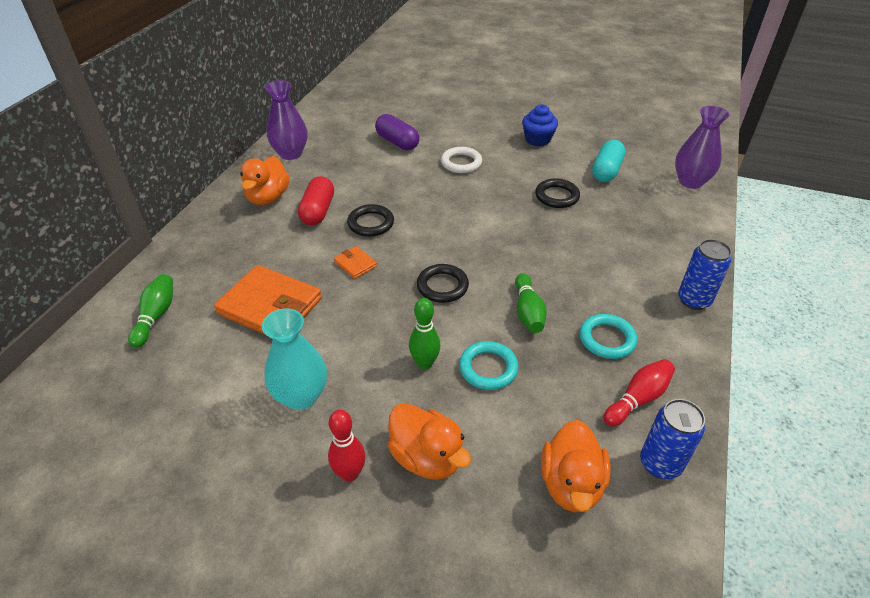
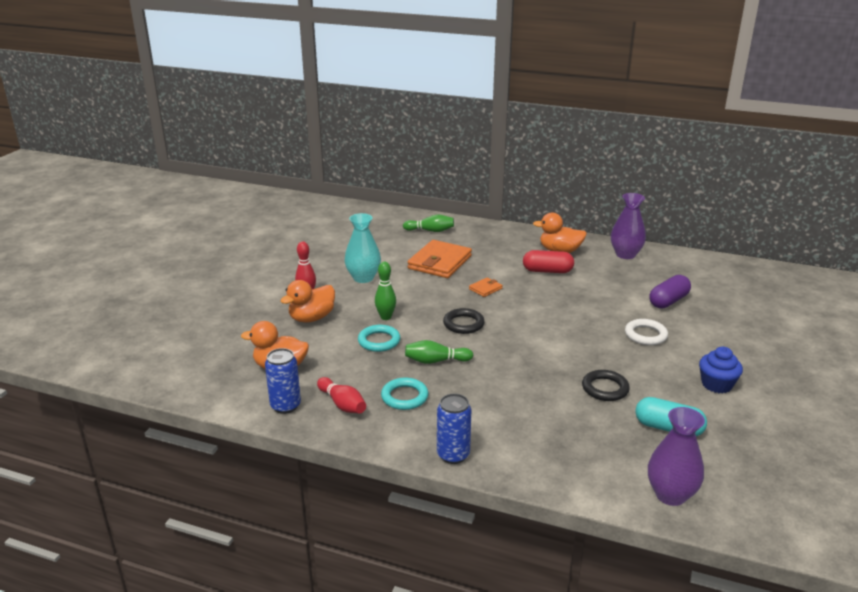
camera: 90 degrees right, 15 degrees down
(371, 223) = (536, 293): black ring -> none

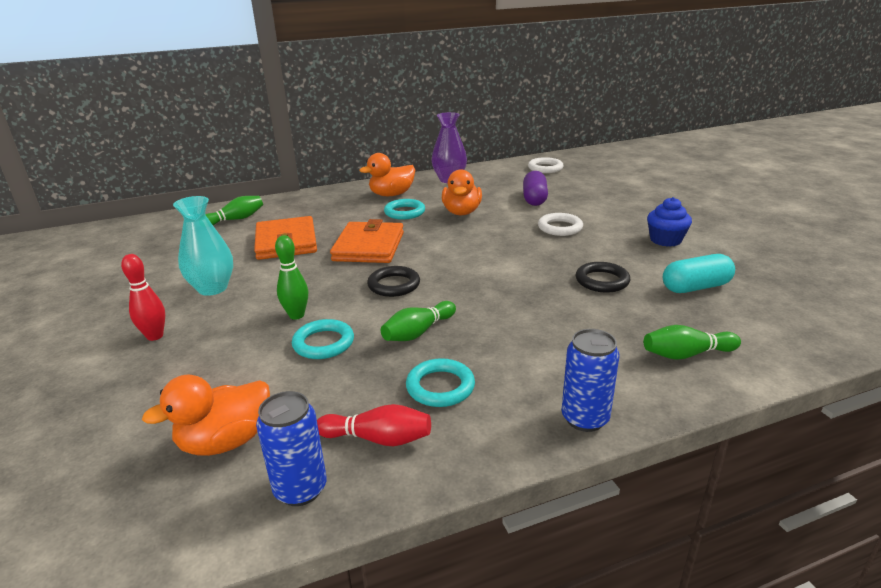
camera: 40 degrees left, 0 degrees up
(312, 318) = (196, 358): orange duck -> orange duck (461, 212)
(485, 289) = (369, 247): orange wallet -> orange wallet, size x2.19
(547, 271) = (404, 212): red capsule -> turquoise ring
(575, 461) = (686, 354): none -> green bowling pin
(670, 495) = (792, 338): purple vase -> none
(730, 275) = (545, 168): none -> white ring

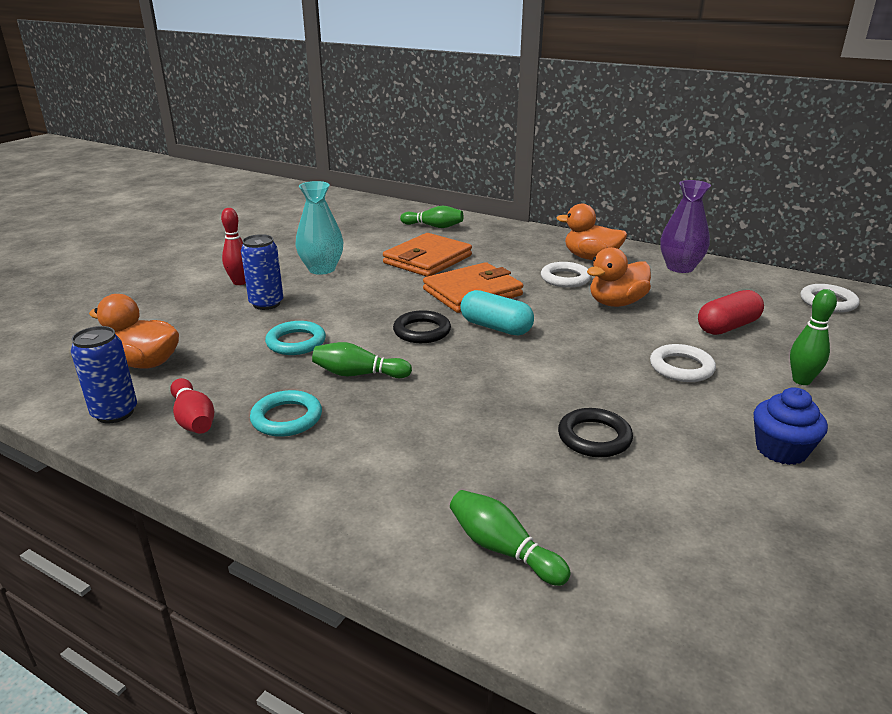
camera: 50 degrees right, 0 degrees up
(296, 315) = (322, 314): green bowling pin -> green bowling pin (801, 380)
(404, 212) = (565, 278): turquoise ring -> white ring
(534, 199) = (727, 327): purple capsule -> red capsule
(585, 418) = (309, 514): blue can -> blue can (266, 304)
(695, 287) = (682, 512): turquoise capsule -> turquoise capsule (495, 327)

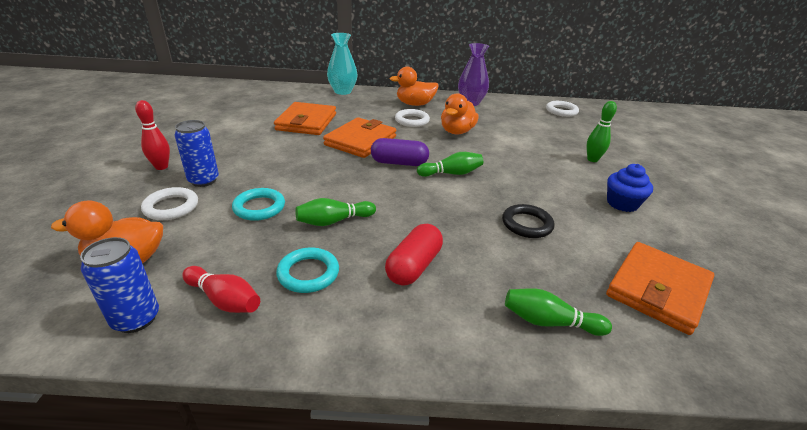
camera: 30 degrees left, 5 degrees up
(322, 269) = (228, 143): turquoise vase -> turquoise vase (342, 91)
(422, 331) = (351, 177): black ring -> none
(434, 226) = (289, 97): green bowling pin -> green bowling pin (451, 173)
(495, 327) = (399, 163): turquoise capsule -> purple capsule
(681, 367) = (529, 166): white ring -> white ring (171, 207)
(704, 567) = (657, 289): none -> orange wallet
(727, 327) = (528, 135): red capsule -> red capsule (413, 266)

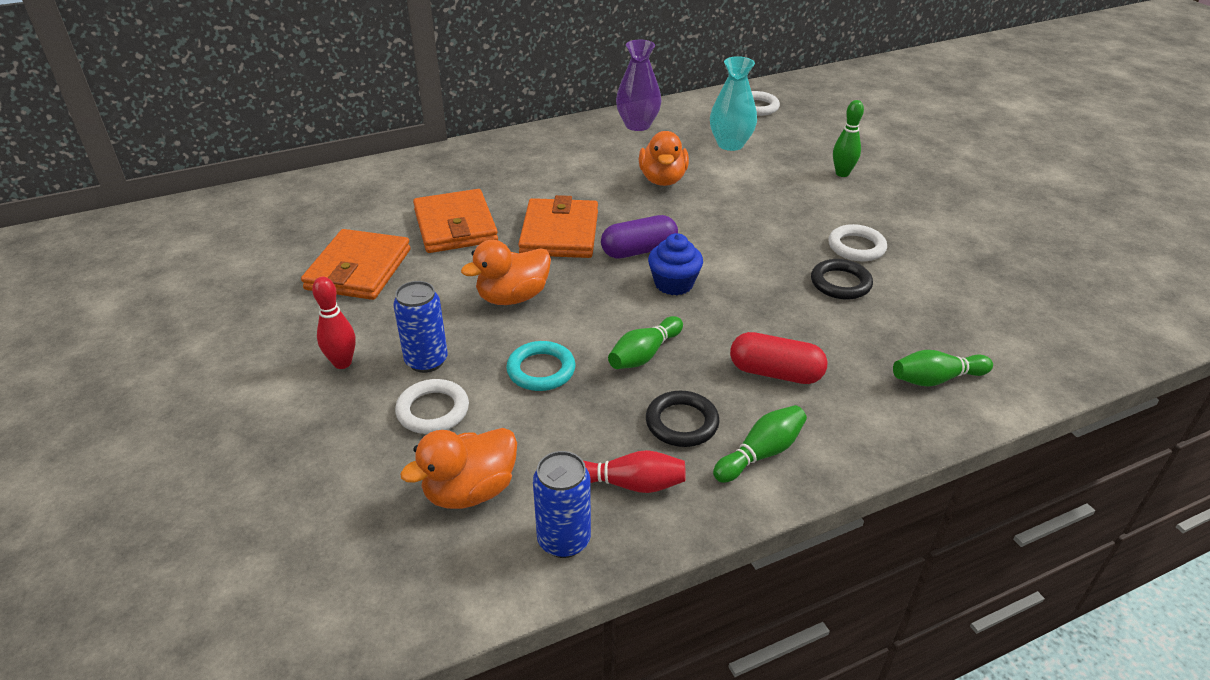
camera: 25 degrees left, 5 degrees up
(308, 273) = (681, 423): turquoise ring -> black ring
(342, 91) = (446, 156): turquoise vase -> turquoise vase (730, 144)
(412, 120) = (591, 179): white ring -> white ring (856, 247)
(413, 266) = (775, 373): red capsule -> red capsule turned 75 degrees counterclockwise
(415, 104) = (569, 150): orange duck -> orange duck (513, 297)
(451, 173) = (711, 245): green bowling pin -> green bowling pin (760, 453)
(622, 203) = (909, 224): blue cupcake -> blue cupcake (674, 284)
(657, 289) = (998, 311): orange wallet -> orange wallet (358, 269)

